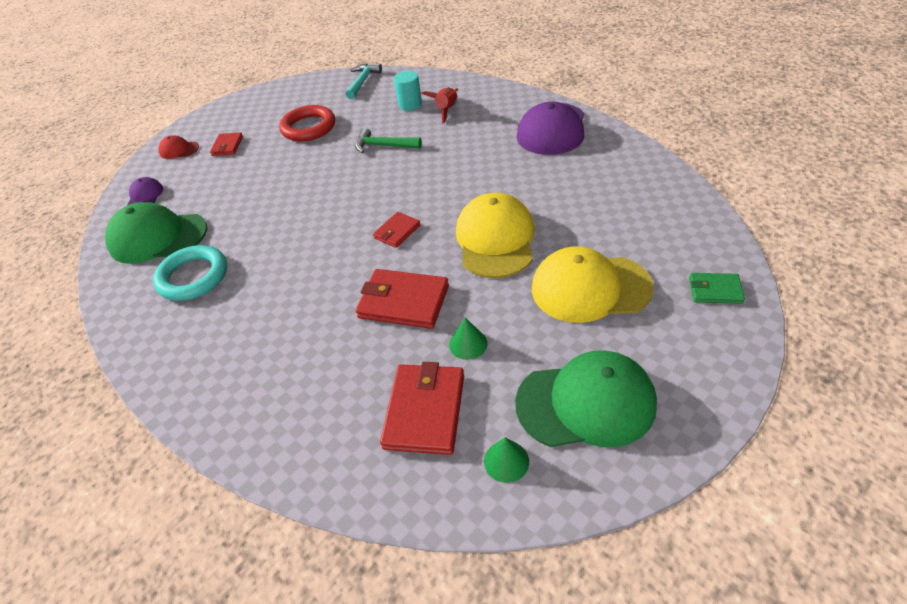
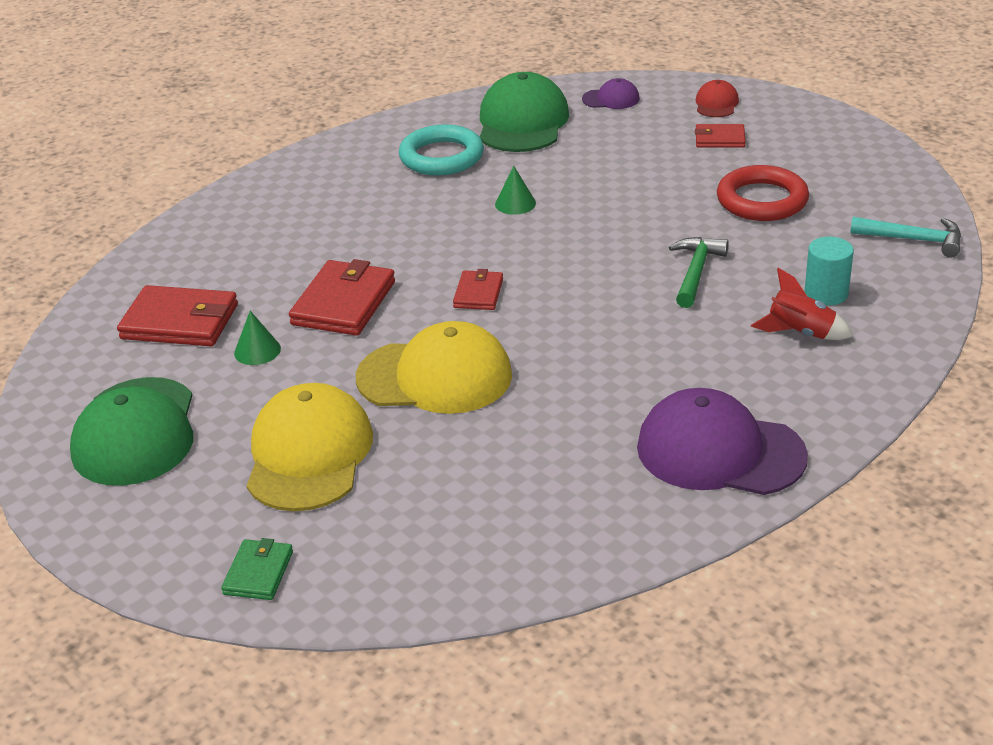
camera: 90 degrees right, 10 degrees down
(397, 232) = (478, 293): red wallet -> red wallet turned 60 degrees clockwise
(506, 461) = (95, 373): green cone -> green cone (515, 203)

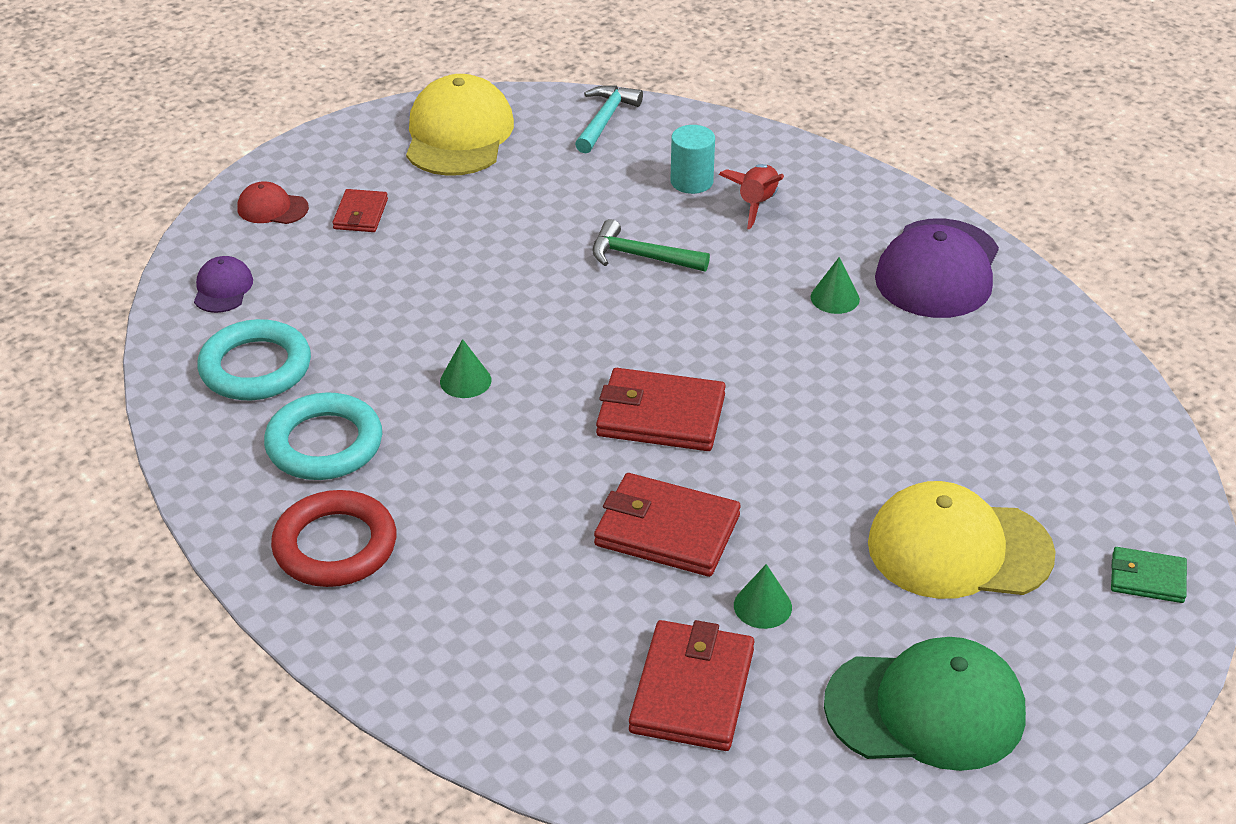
camera: 90 degrees left, 5 degrees up
(435, 376) = (820, 451): yellow cap -> yellow cap (458, 134)
(478, 293) = (660, 415): red wallet -> red wallet, size x1.78
(522, 122) = (255, 367): green cap -> turquoise ring
(656, 383) = (835, 298): none -> green cone
(762, 200) = (507, 200): red ring -> red ring (335, 546)

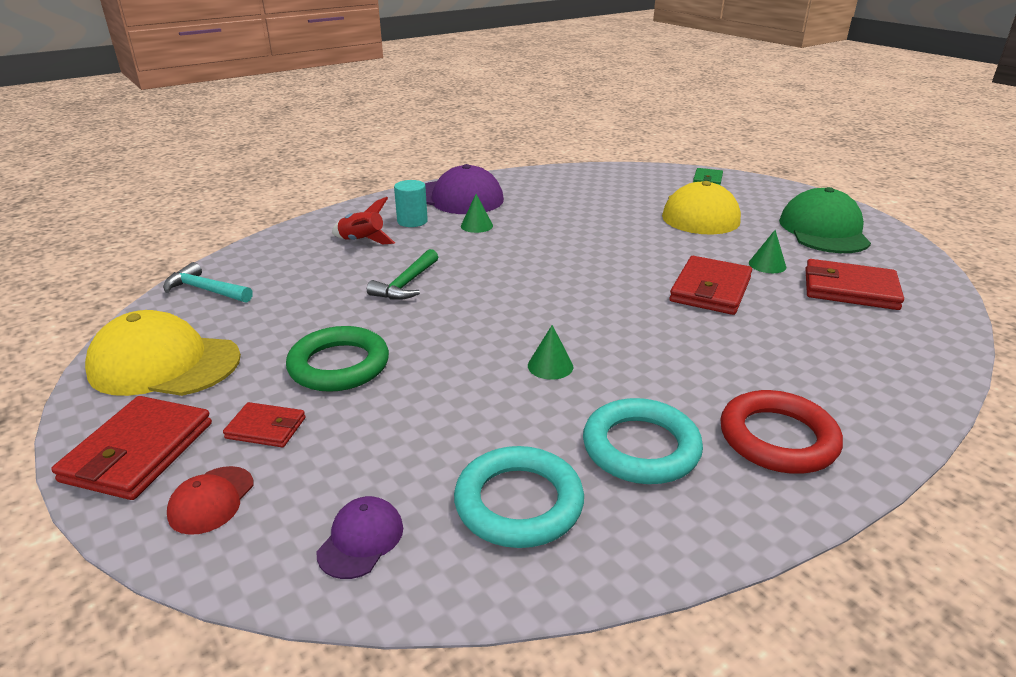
camera: 85 degrees left, 10 degrees down
(223, 288) = (361, 540): purple cap -> purple cap turned 105 degrees clockwise
(461, 236) = (339, 365): none -> green ring
(660, 415) = (594, 286): red wallet -> red wallet (138, 452)
(691, 181) = (320, 261): turquoise cylinder -> turquoise cylinder (412, 221)

